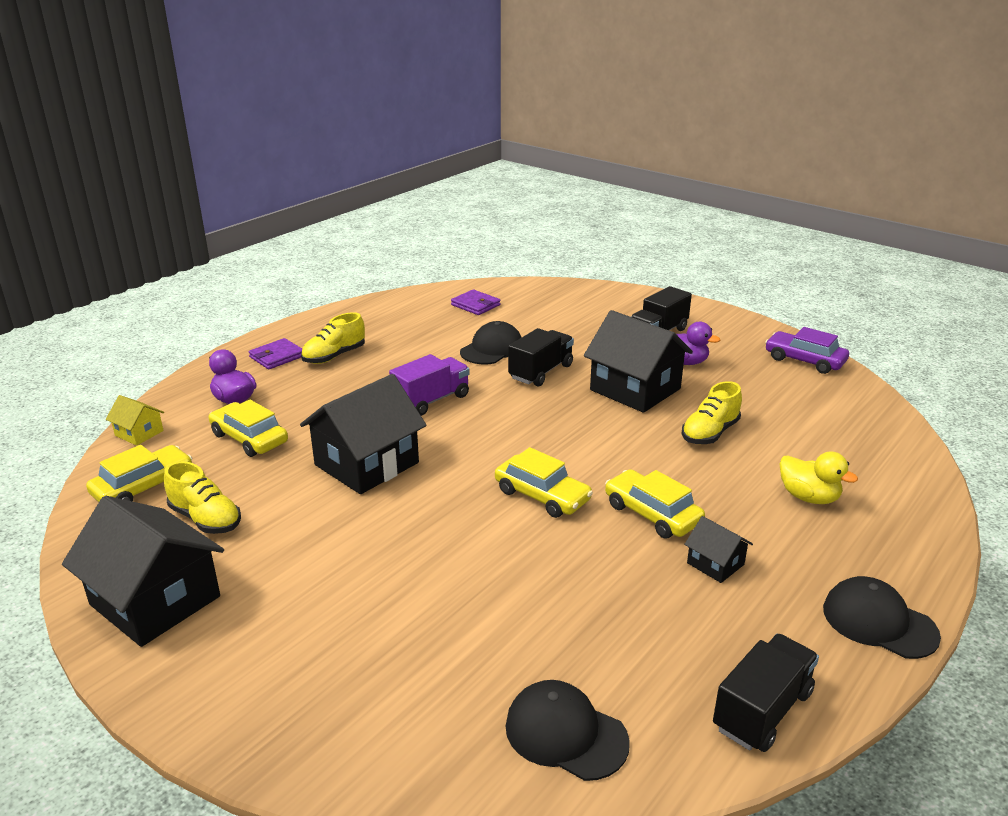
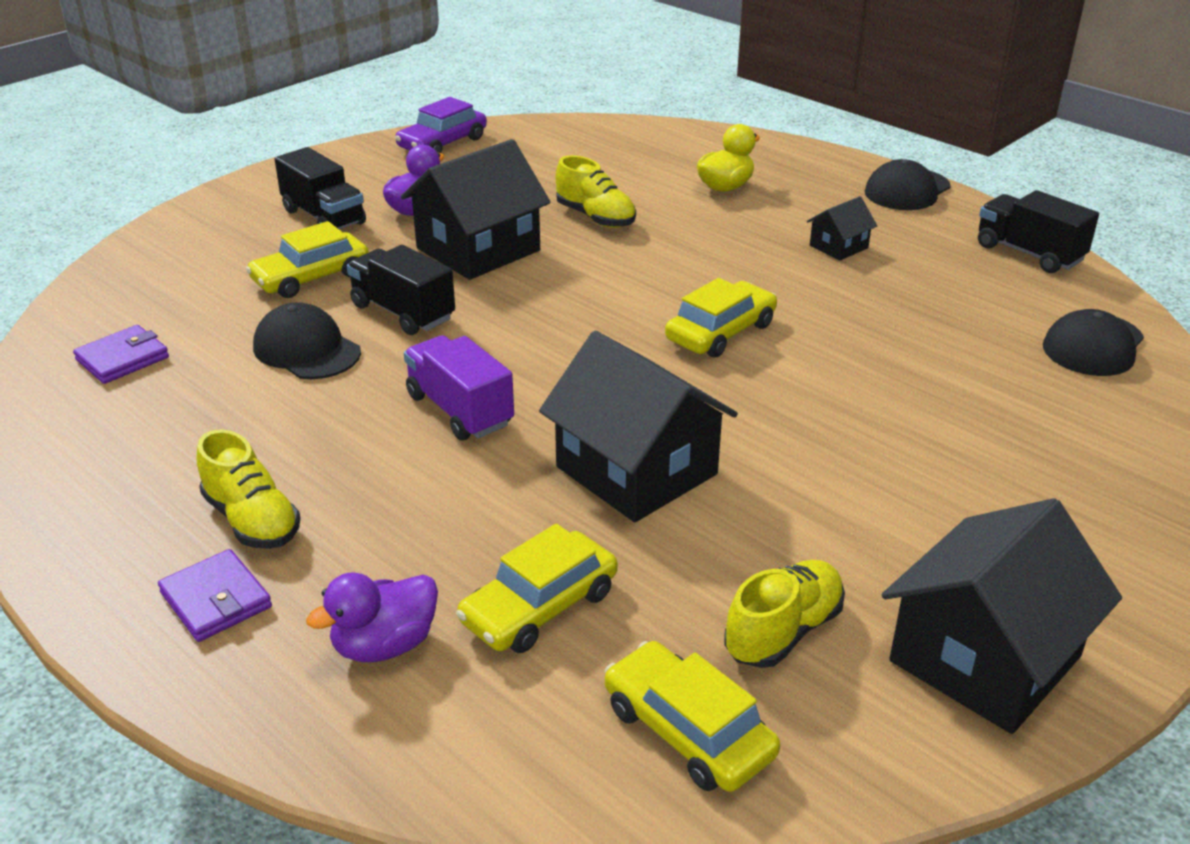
camera: 85 degrees left, 5 degrees up
(139, 433) = (489, 777): yellow house -> none
(652, 514) = (756, 269): yellow car -> yellow car (311, 277)

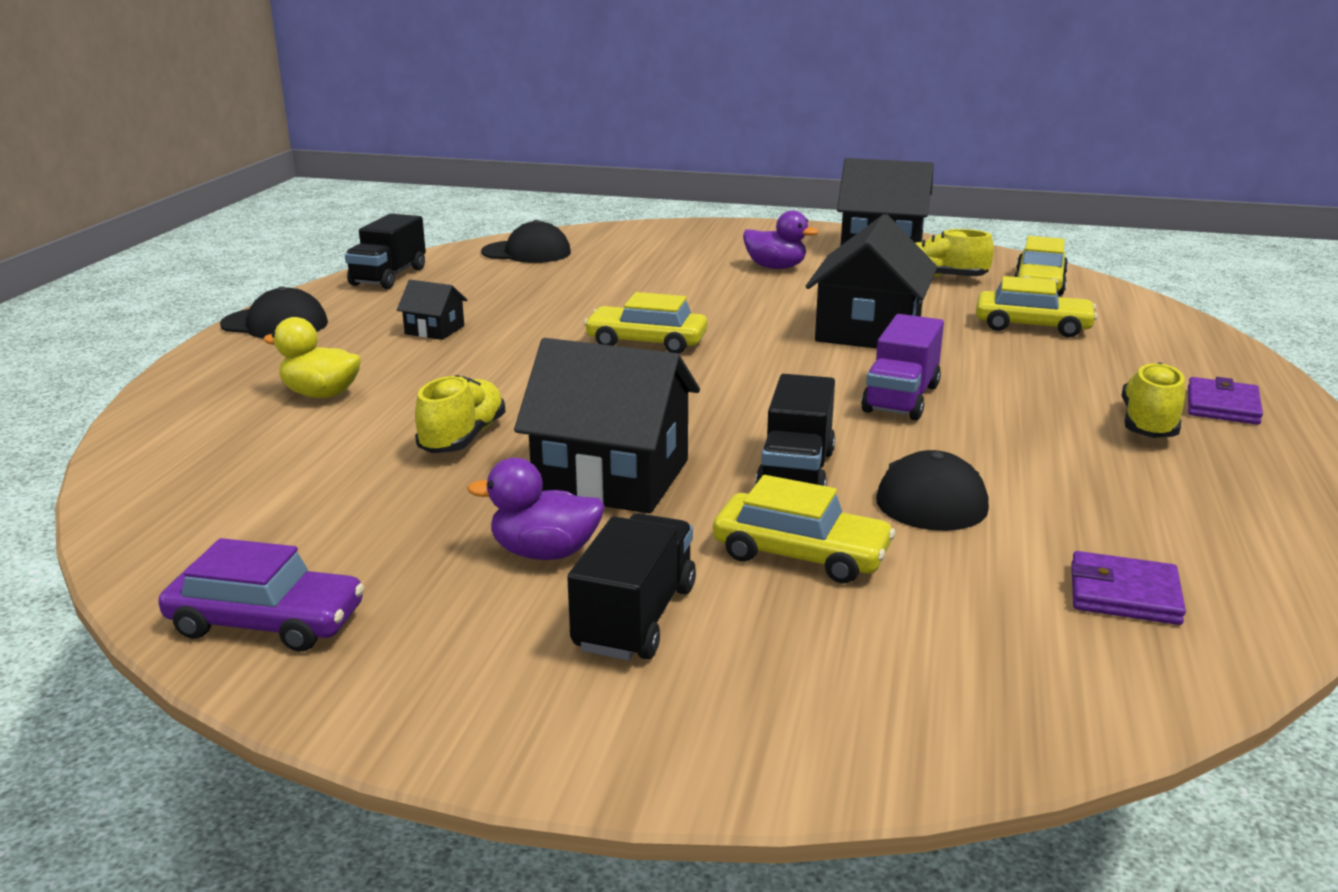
camera: 120 degrees left, 10 degrees down
(384, 645) = (1139, 351): purple duck -> purple duck (775, 267)

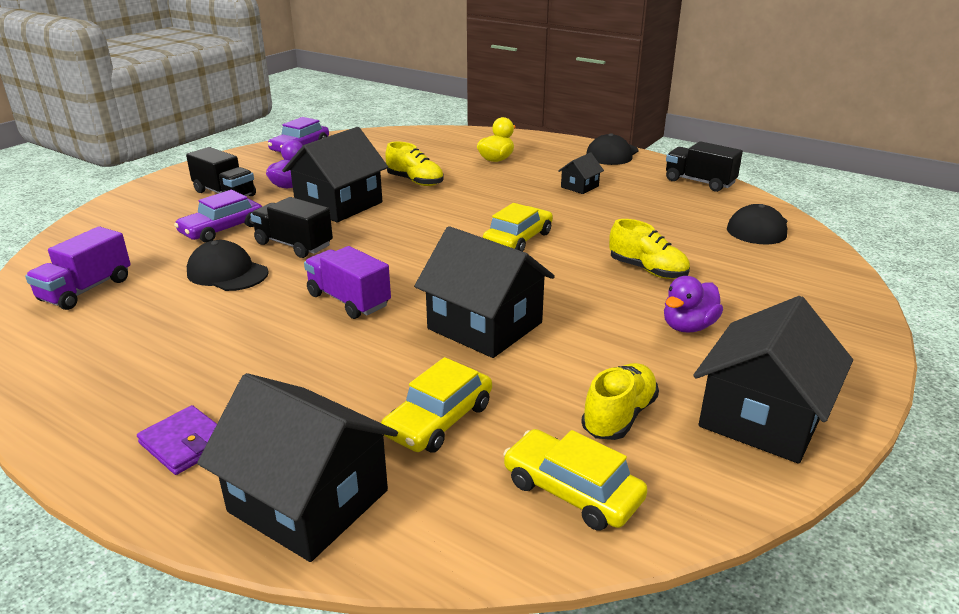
camera: 110 degrees right, 5 degrees up
(800, 554) = (222, 229): yellow car -> purple car
(1124, 594) = (86, 290): purple wallet -> purple truck
(1148, 424) = (205, 385): yellow shoe -> yellow shoe (647, 270)
(1185, 347) = (308, 501): none -> black house

